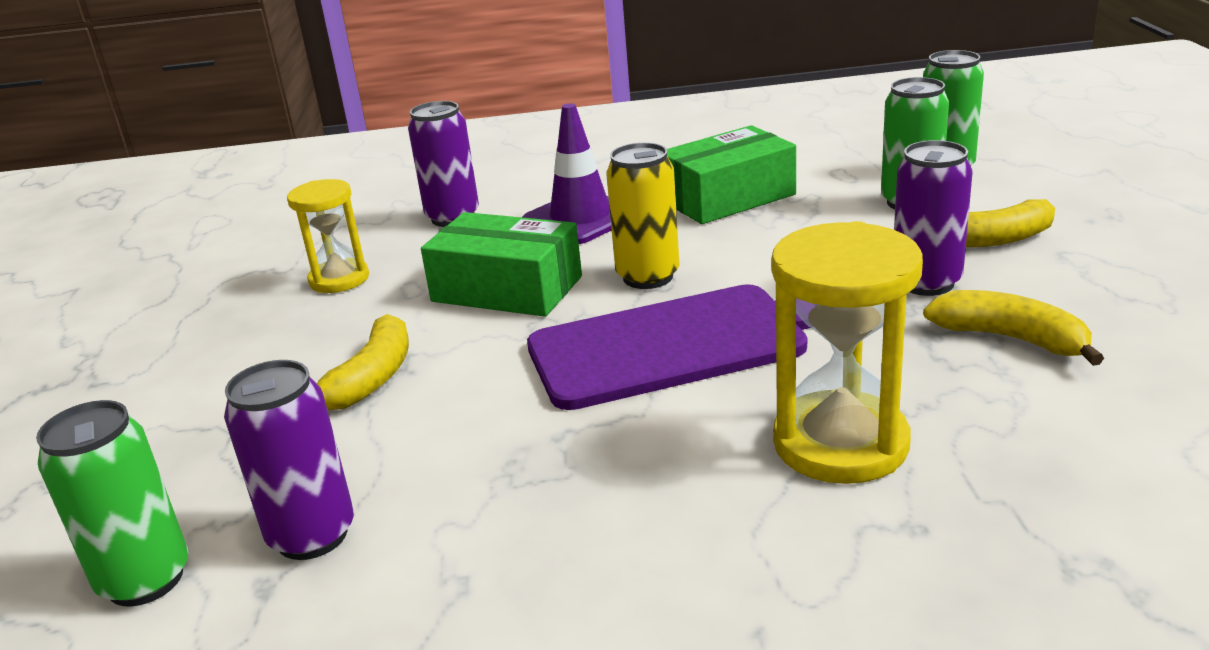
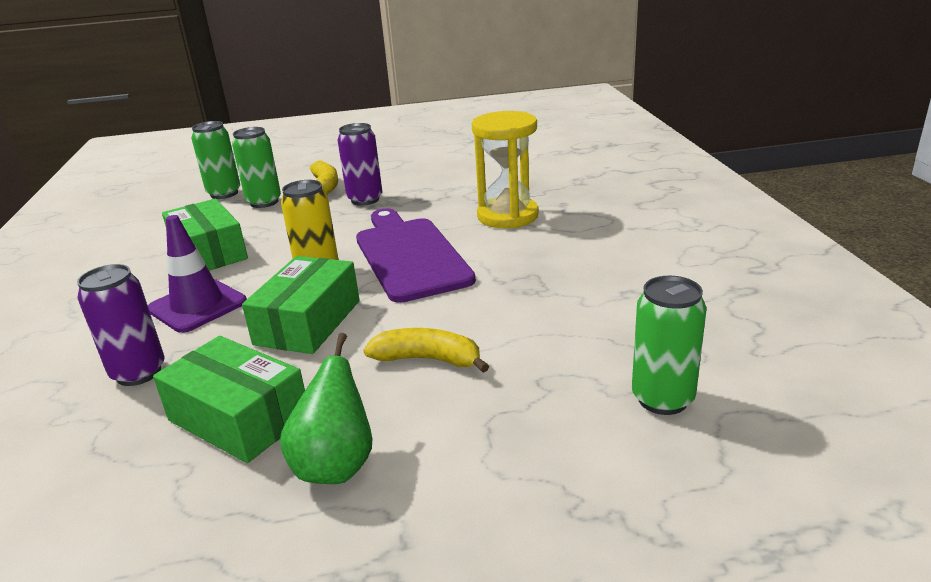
camera: 95 degrees left, 0 degrees up
(225, 339) = (336, 465): none -> green pear
(312, 535) = (604, 344): purple can -> none
(339, 279) = (239, 418): yellow hourglass -> green box
(1010, 338) = (426, 185): yellow banana -> none

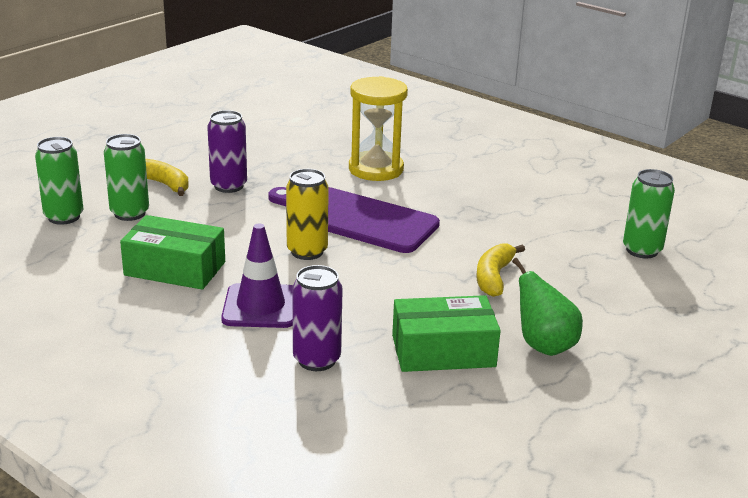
camera: 45 degrees left, 0 degrees up
(308, 322) = (373, 286): green box -> none
(428, 359) = (494, 277): yellow banana -> yellow banana turned 45 degrees counterclockwise

